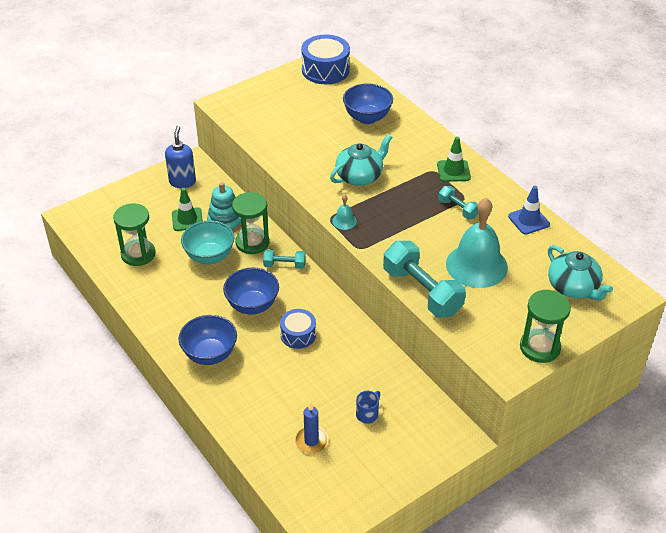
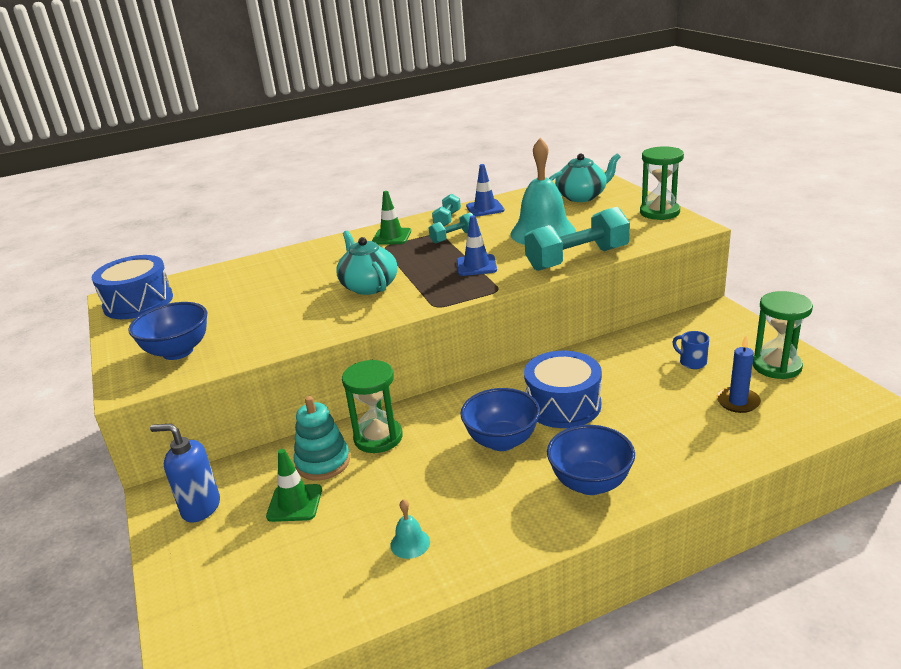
camera: 75 degrees left, 15 degrees down
(138, 254) = (349, 564): green hourglass -> green hourglass (776, 366)
(209, 256) = (389, 480): turquoise bowl -> none
(284, 265) = (434, 411): turquoise dumbbell -> turquoise dumbbell (447, 219)
(298, 335) = (563, 405): blue drum -> blue drum, size x1.61
(344, 221) = (446, 297): turquoise bell -> turquoise bell (410, 543)
(367, 118) = (262, 278): blue bowl -> blue bowl (178, 351)
(402, 230) = (476, 265): none -> blue traffic cone

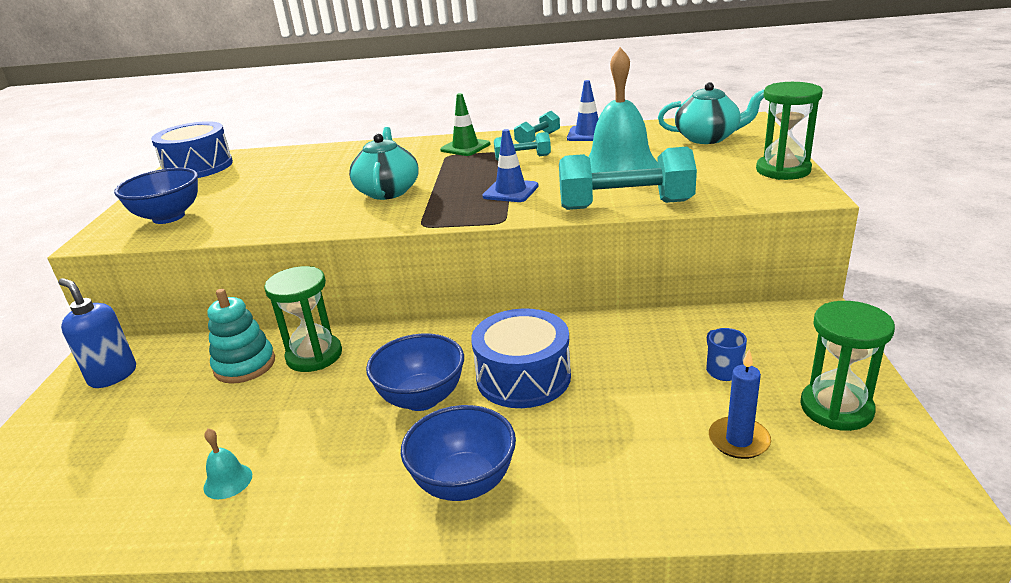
camera: 25 degrees right, 0 degrees up
(294, 503) = (182, 398): green traffic cone -> none

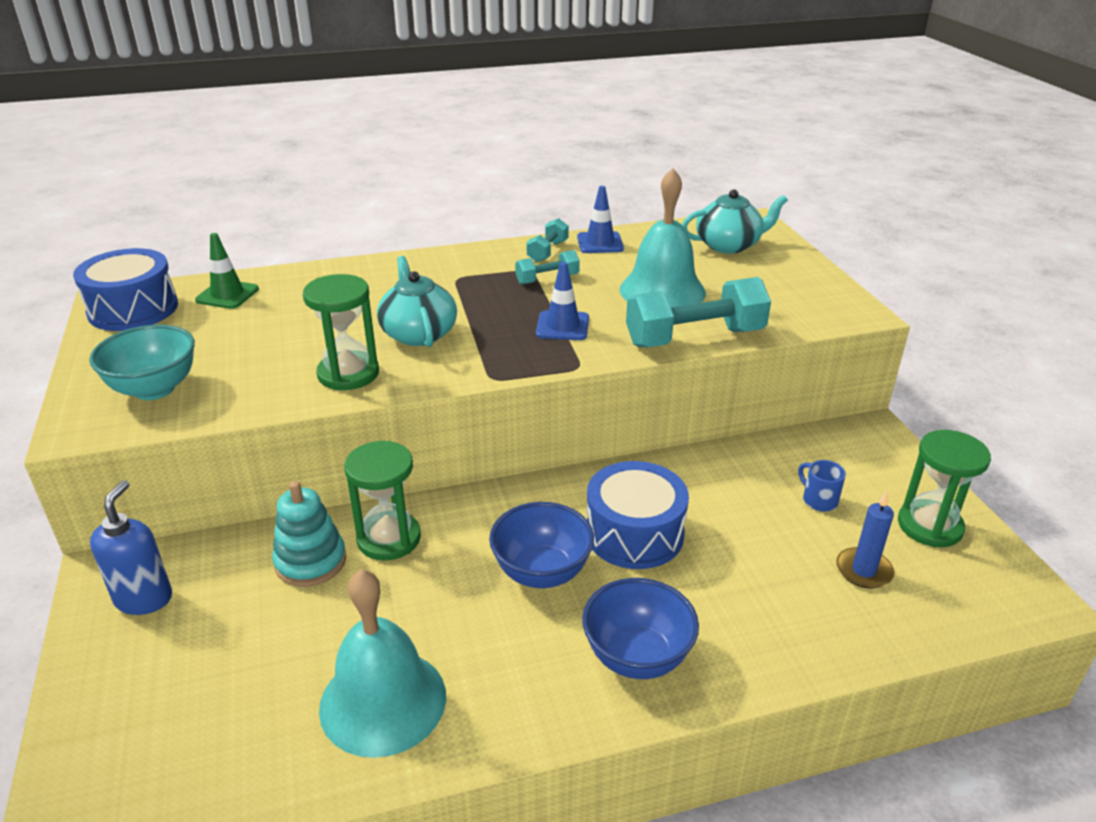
camera: 20 degrees left, 5 degrees up
(113, 375) = (144, 598): blue soap dispenser -> blue soap dispenser turned 75 degrees clockwise
(168, 217) = (154, 389): blue bowl -> turquoise bowl
(228, 481) = (383, 701): turquoise bell -> turquoise bell, size x2.41
(465, 147) = (470, 266): green traffic cone -> green traffic cone (227, 295)
(783, 170) = (822, 285): green hourglass -> green hourglass (348, 374)

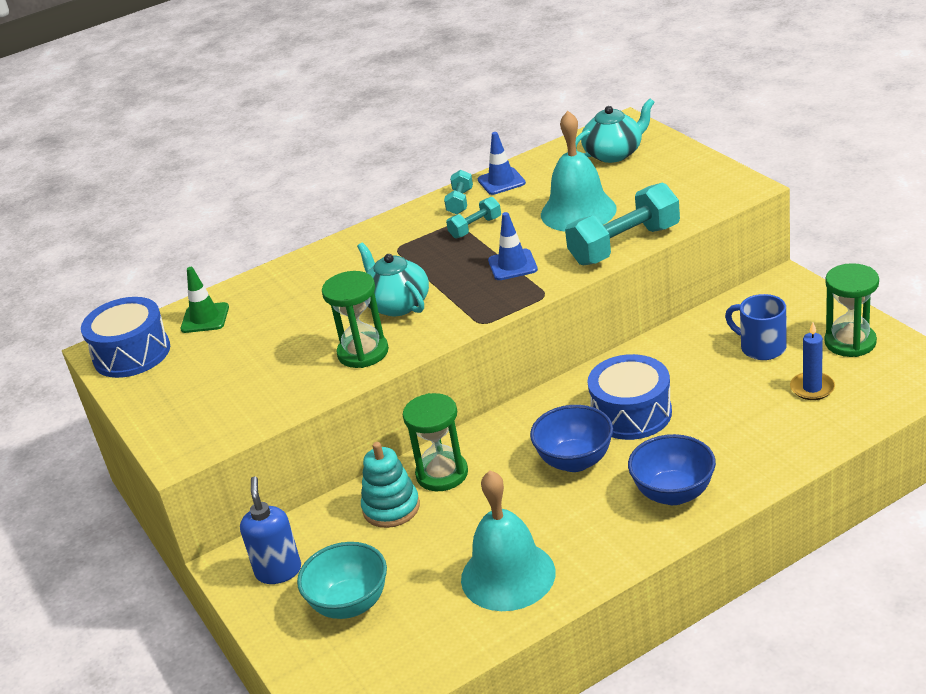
camera: 10 degrees left, 0 degrees up
(154, 389) = (212, 409): turquoise bowl -> turquoise bowl (350, 604)
(818, 500) = (761, 347): blue mug -> blue mug, size x1.57

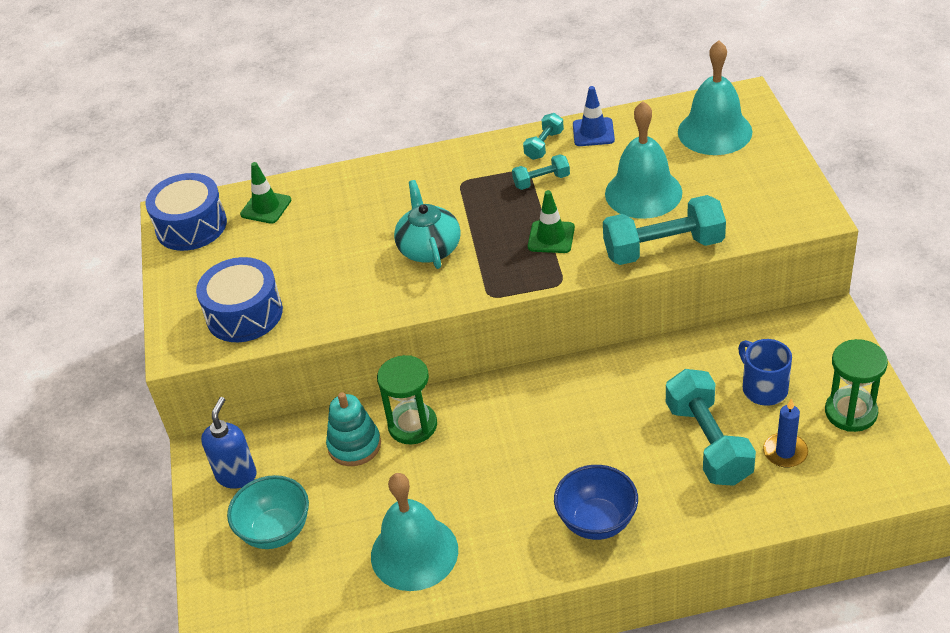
camera: 20 degrees right, 10 degrees up
(363, 352) = (374, 293): green hourglass -> none
(512, 265) = (551, 237): blue traffic cone -> green traffic cone
(575, 461) = (530, 454): blue bowl -> none
(614, 153) = (714, 131): turquoise teapot -> turquoise bell
(631, 413) = (606, 420): blue drum -> blue drum (244, 314)
(738, 402) = (708, 443): none -> turquoise dumbbell

